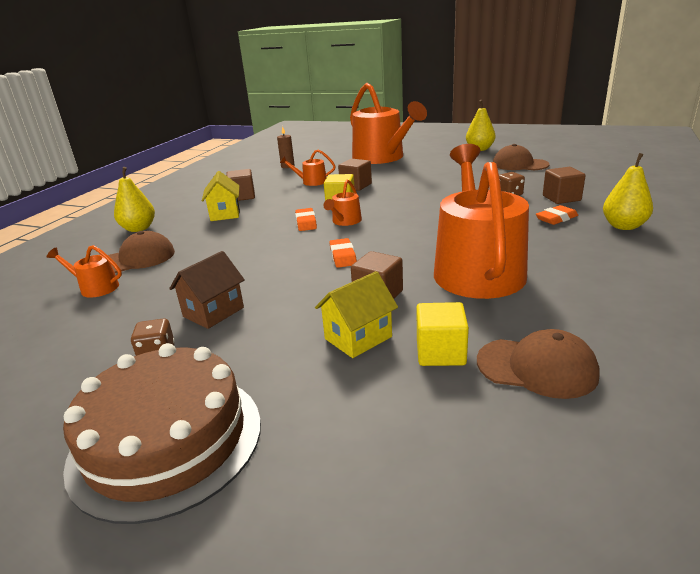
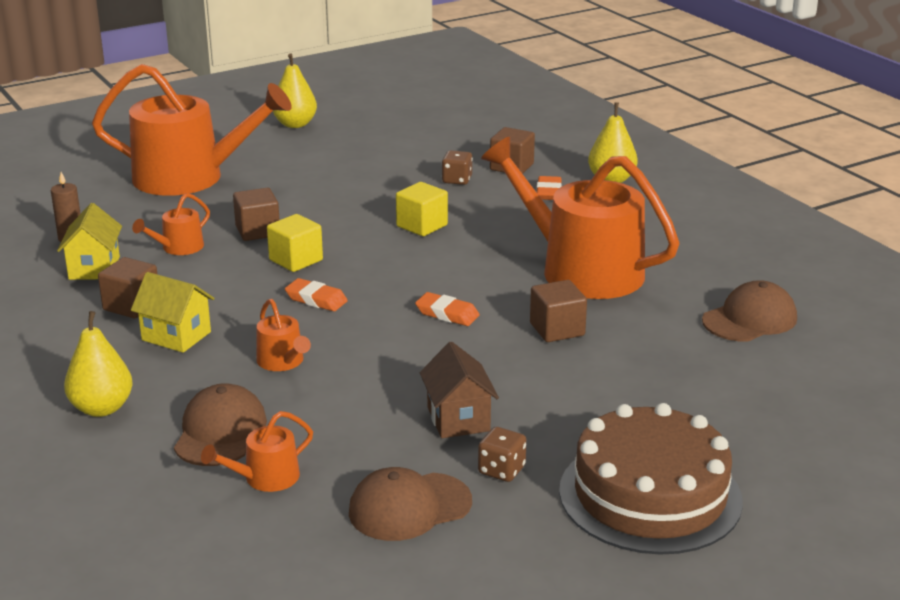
camera: 55 degrees left, 0 degrees up
(345, 221) = (358, 279): orange watering can -> orange watering can (282, 362)
(358, 338) = (615, 366): yellow house -> yellow house (94, 268)
(440, 352) = (685, 343): yellow cube -> yellow cube (422, 226)
(519, 164) = (389, 135): brown cap -> brown cap (409, 507)

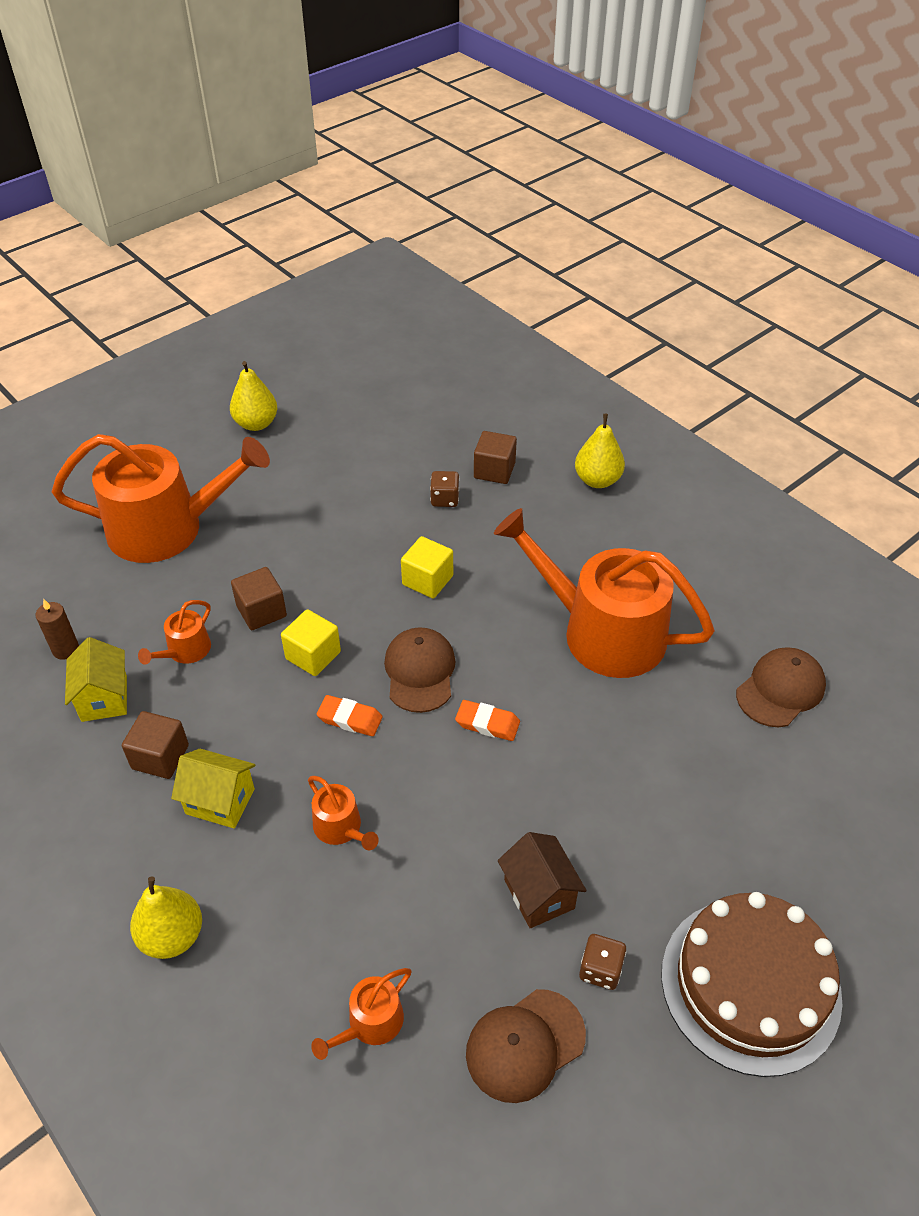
camera: 10 degrees left, 20 degrees up
(220, 432) = (305, 955): brown cap -> brown cap (420, 672)
(548, 192) = (540, 508): orange eraser -> none
(557, 329) = (601, 733): brown cube -> none

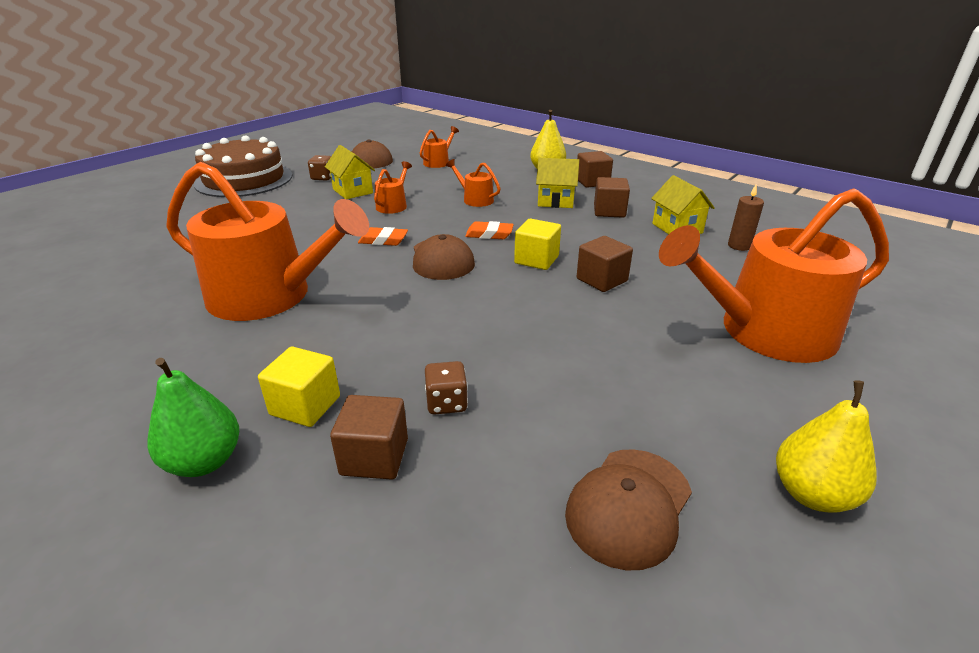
camera: 170 degrees right, 15 degrees down
(121, 867) = (592, 182): none -> brown cube
(185, 651) = (644, 253): orange watering can -> orange watering can (393, 205)
(427, 580) = (450, 316): yellow cube -> yellow cube (305, 405)
(539, 894) = (353, 191): brown house -> yellow house
(597, 480) = (204, 461): yellow pear -> green pear
(780, 689) = (120, 276): brown cap -> brown cap (629, 506)

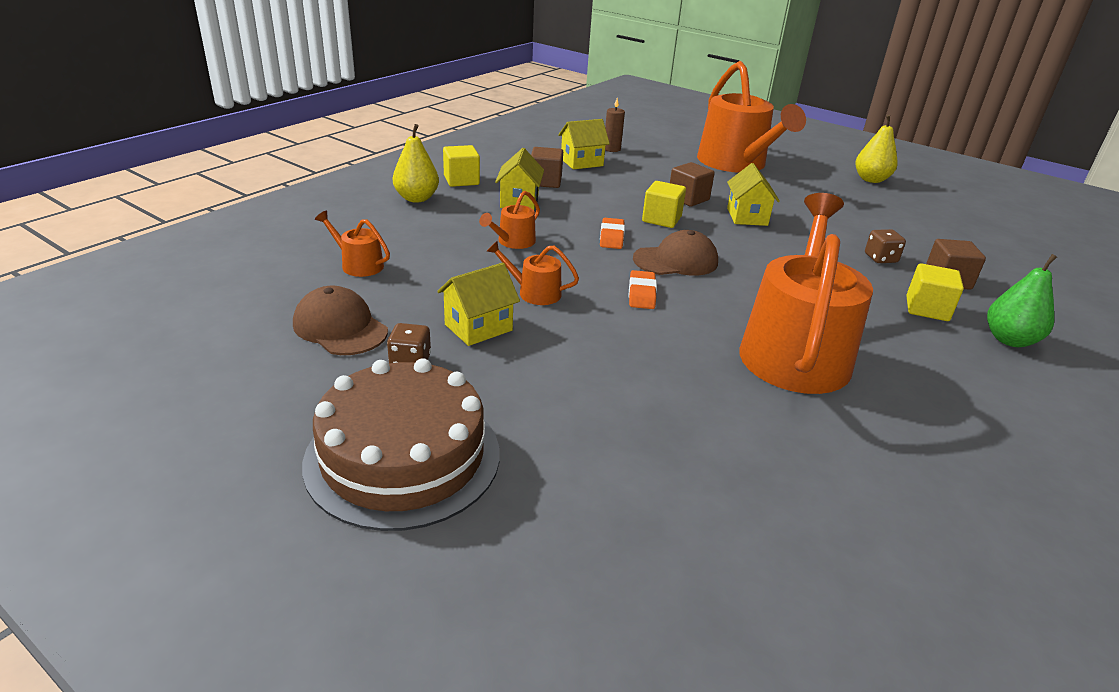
camera: 95 degrees left, 0 degrees up
(561, 313) = (747, 216): none -> yellow house
(592, 182) = (461, 180): brown cube -> yellow cube
(629, 506) = (915, 216): brown cap -> none

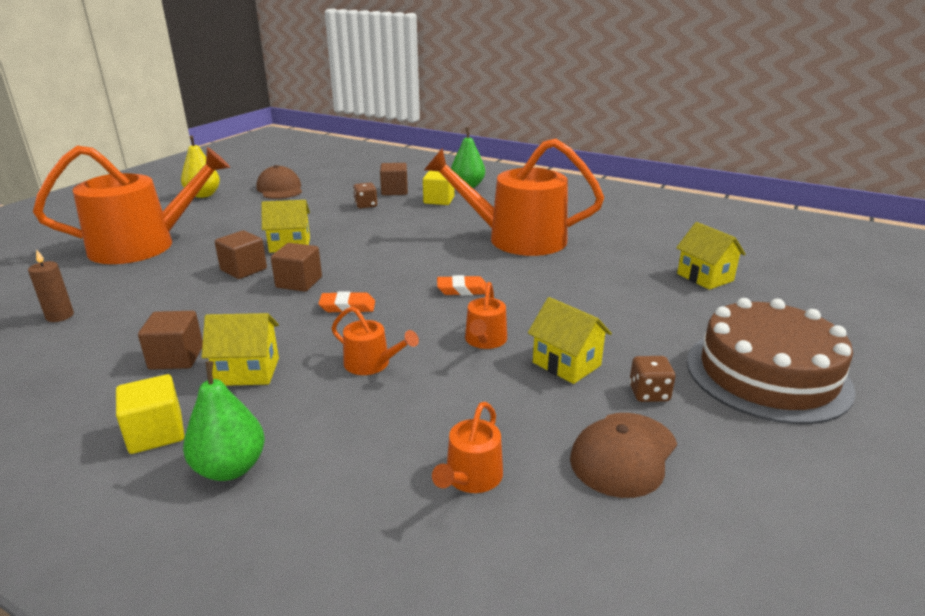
camera: 95 degrees left, 5 degrees down
(416, 198) = (230, 468): yellow pear -> green pear
(581, 162) = (107, 335): yellow house -> yellow house (705, 277)
(661, 219) = (299, 282): yellow cube -> brown cube
(676, 261) = (393, 276): brown cap -> brown cap (280, 189)

